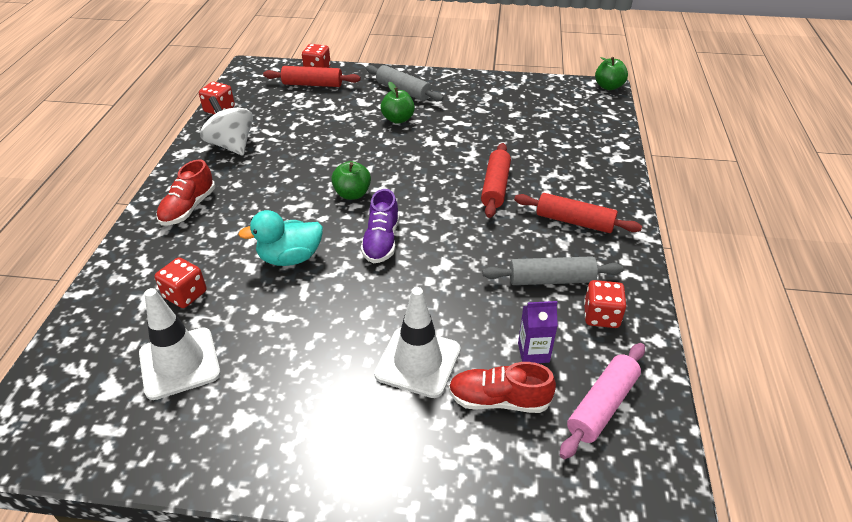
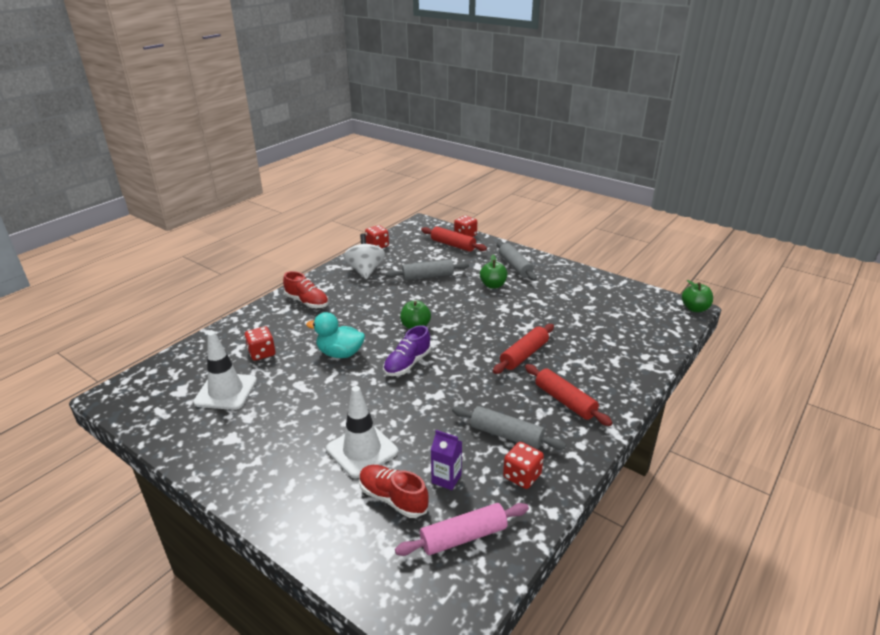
camera: 30 degrees right, 10 degrees down
(188, 208) = (307, 302): red shoe -> red shoe turned 105 degrees counterclockwise
(315, 130) = (428, 276): none -> grey rolling pin

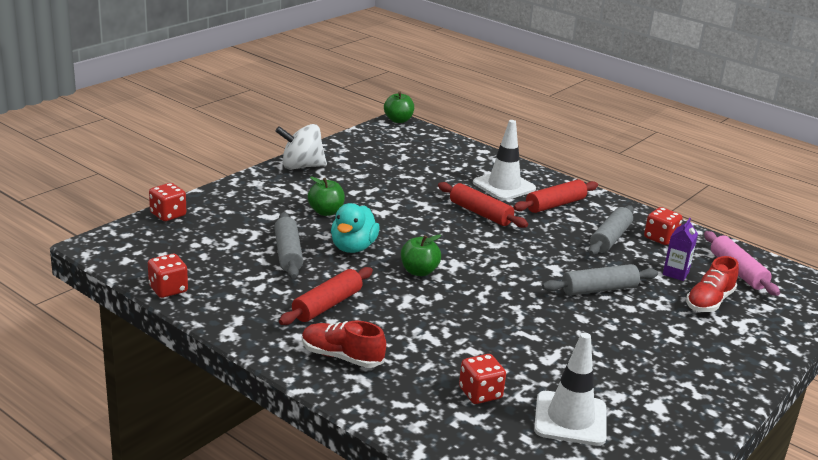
camera: 90 degrees left, 5 degrees down
(307, 302) = (342, 357): red shoe -> red shoe turned 105 degrees counterclockwise
(340, 353) = (480, 328): turquoise duck -> turquoise duck (353, 247)
(362, 450) = (652, 316): white traffic cone -> white traffic cone (504, 186)
(365, 271) = (254, 303): white spinning top -> white spinning top (301, 166)
(407, 364) = (500, 282): purple shoe -> none
(453, 245) = (196, 227): red rolling pin -> red rolling pin (327, 305)
(515, 266) = (279, 192): grey rolling pin -> grey rolling pin (599, 289)

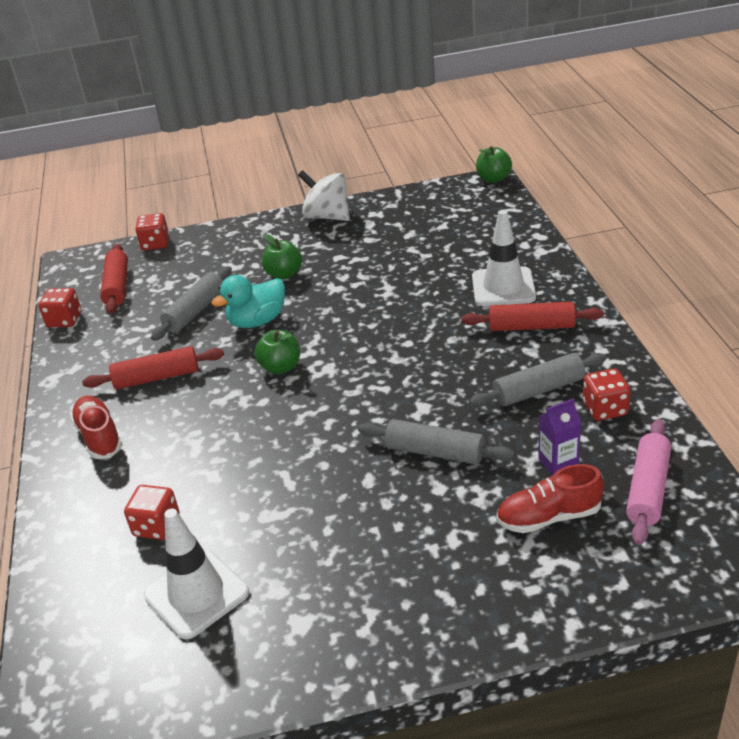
camera: 45 degrees right, 10 degrees up
(480, 213) = (431, 315): red rolling pin -> red rolling pin (117, 286)

